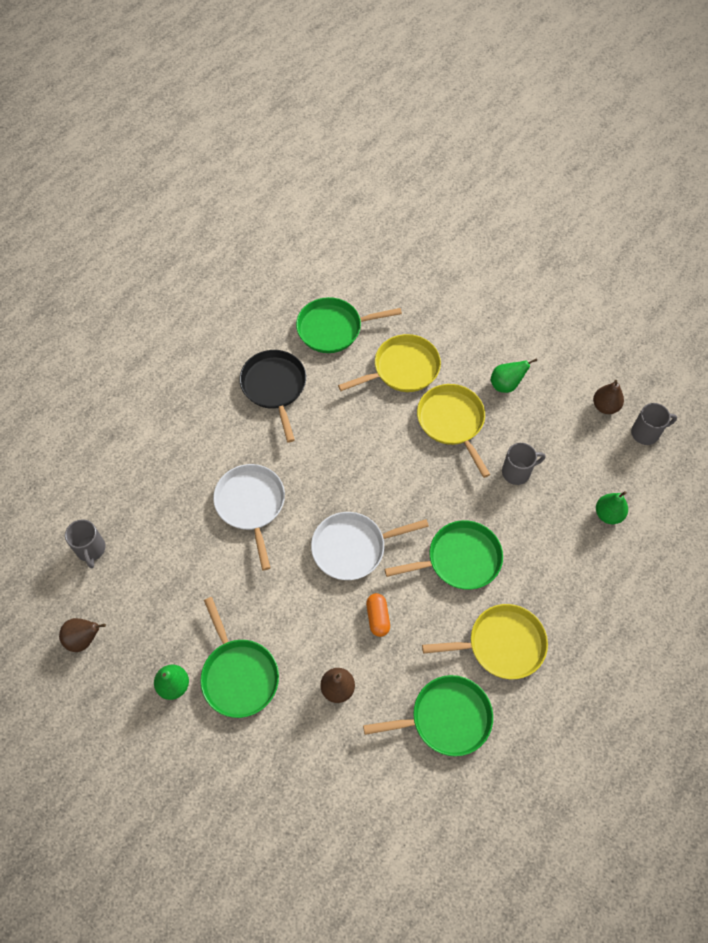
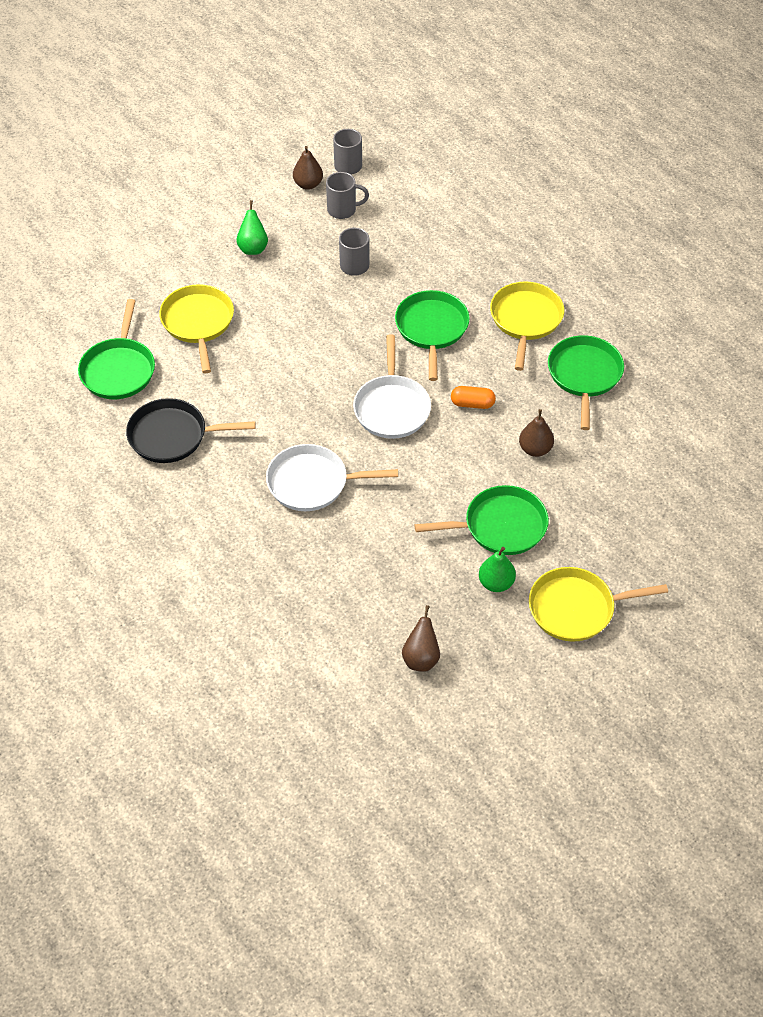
camera: 75 degrees left, 10 degrees down
(91, 549) = (315, 639): grey mug -> grey mug (343, 210)
(452, 422) = (278, 299): yellow pan -> yellow pan (576, 608)
(608, 514) = (421, 214): green pear -> none

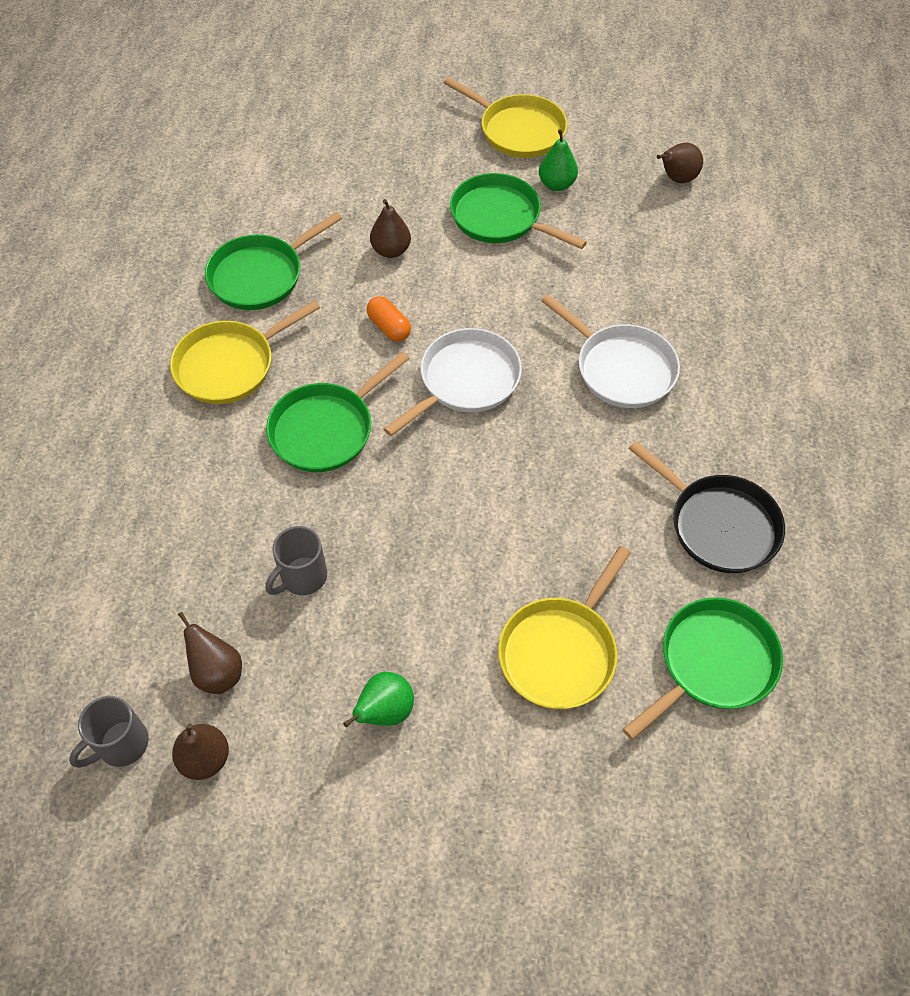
camera: 135 degrees left, 5 degrees up
(343, 210) = (217, 672): grey mug -> brown pear

